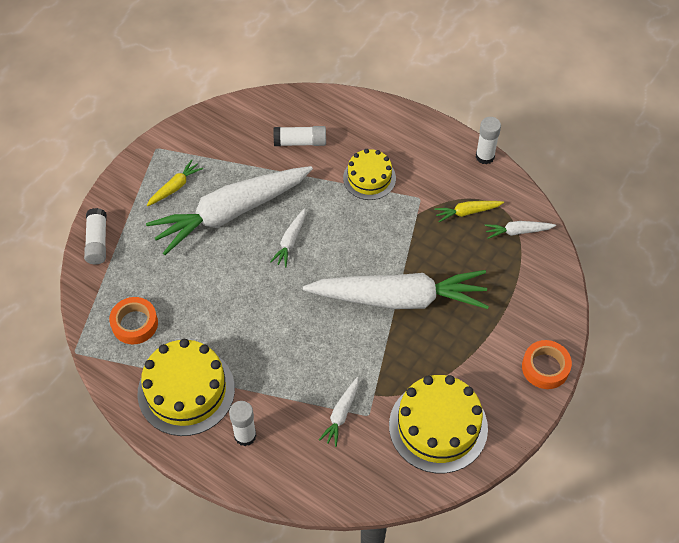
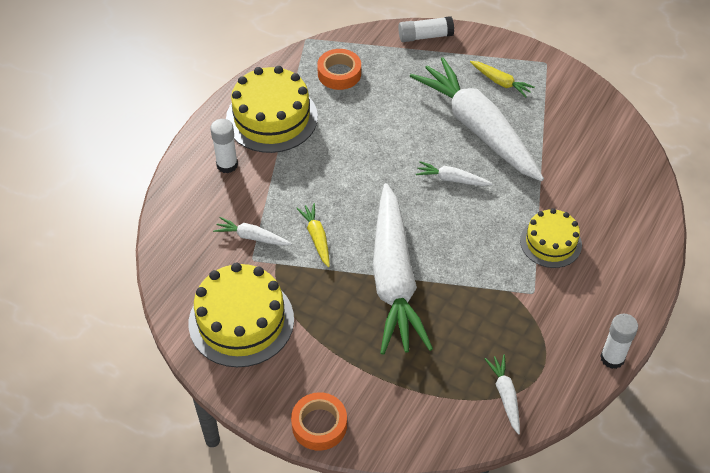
camera: 85 degrees right, 5 degrees down
(300, 142) = (585, 177): white glue stick -> none
(467, 212) = (523, 341): yellow carrot -> yellow carrot (317, 238)

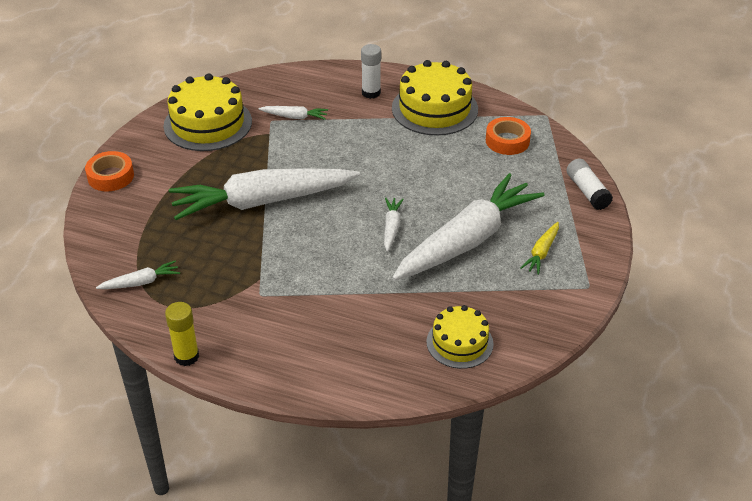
camera: 80 degrees right, 10 degrees down
(252, 237) = (294, 117): white carrot -> white carrot turned 90 degrees clockwise
(317, 238) = (300, 152): yellow carrot -> none
(550, 242) = (325, 304): yellow cake -> yellow cake (459, 342)
(612, 358) = (186, 356): white glue stick -> yellow glue stick

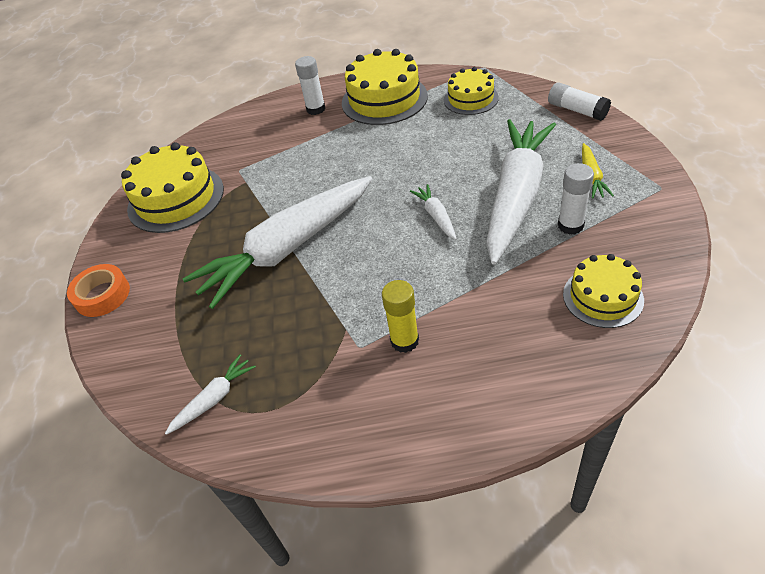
camera: 20 degrees left, 5 degrees up
(186, 356) = (331, 464): yellow glue stick -> yellow glue stick (404, 341)
(294, 117) = (260, 157): white carrot -> none
(487, 282) = (570, 225): none -> white glue stick
(507, 141) = (470, 99): orange tape -> yellow cake

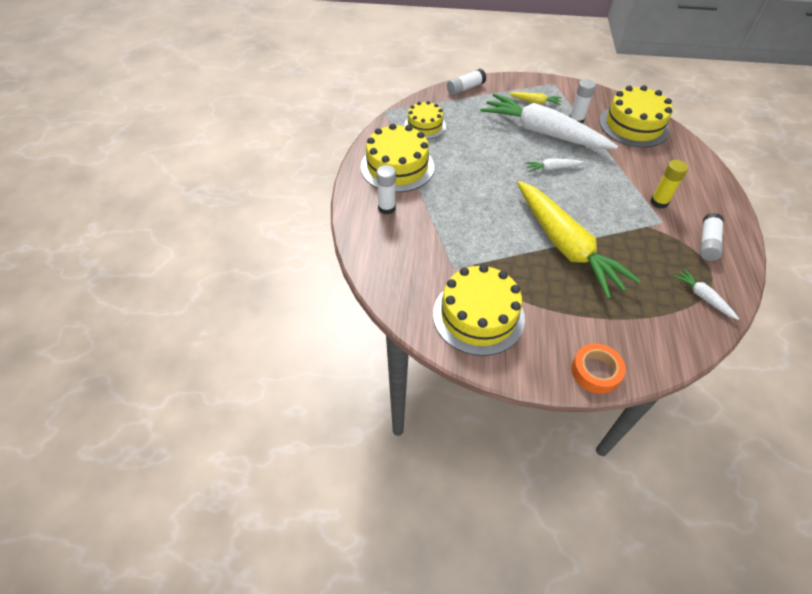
camera: 85 degrees left, 5 degrees up
(288, 248) = (565, 245): white carrot -> yellow carrot
(326, 407) = (707, 243): none -> white glue stick
(602, 297) = (633, 125): yellow cake -> yellow cake, size x1.63

